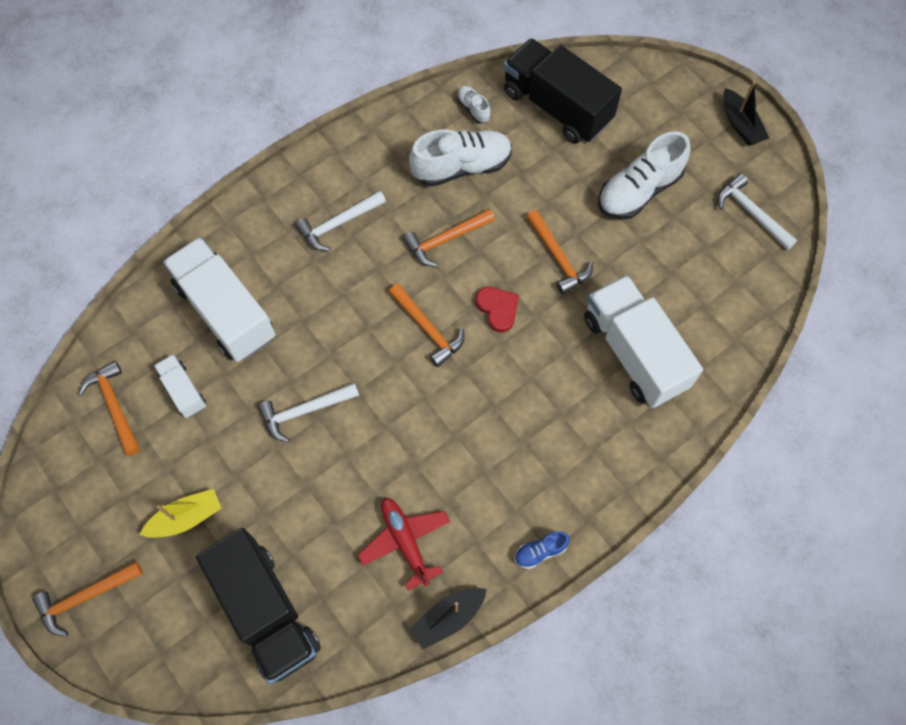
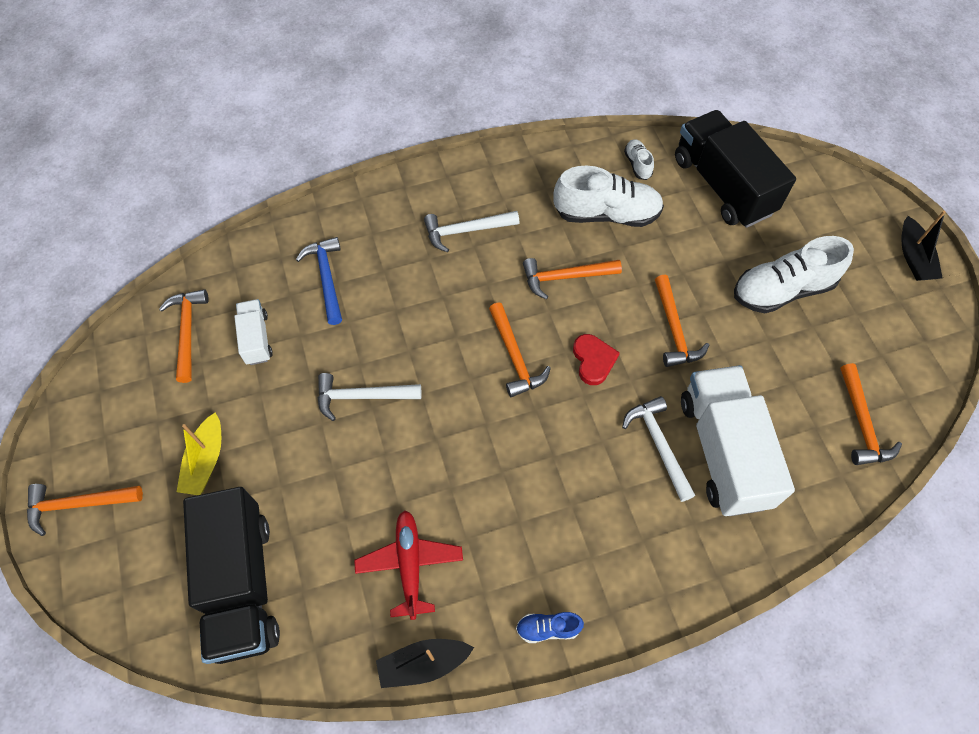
camera: 20 degrees right, 5 degrees down
(186, 518) = (206, 461): yellow boat -> yellow boat turned 105 degrees clockwise
(226, 311) = (327, 278): white truck -> blue hammer
(739, 289) = (861, 423): none -> orange hammer
(751, 213) = (899, 349): white hammer -> white hammer (659, 445)

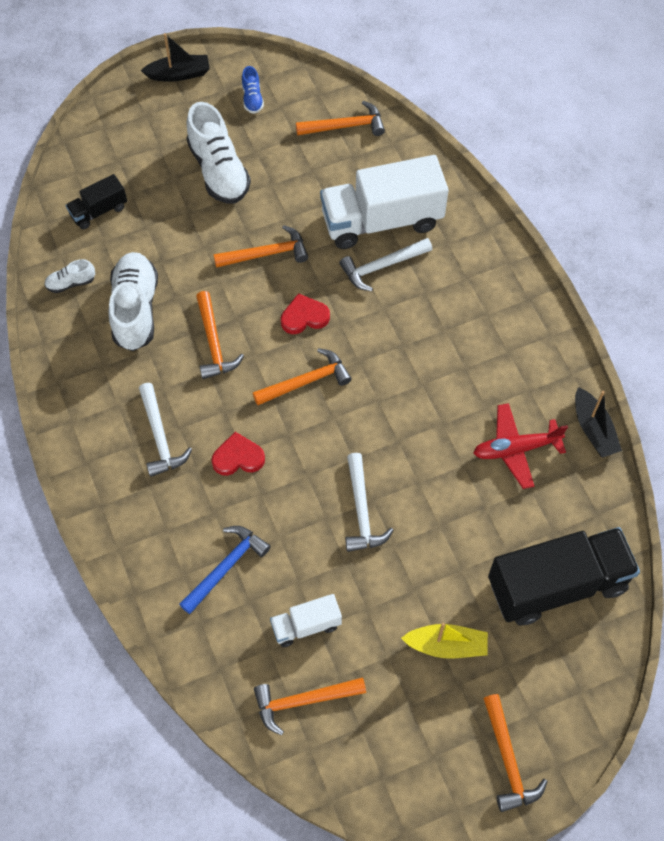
camera: 95 degrees left, 0 degrees up
(327, 278) = (226, 567): blue hammer -> blue hammer turned 150 degrees clockwise
(436, 292) = (238, 457): none -> red heart
(548, 628) = (549, 342): blue shoe -> blue shoe (252, 98)
(722, 186) = (99, 211): black truck -> black truck, size x0.49

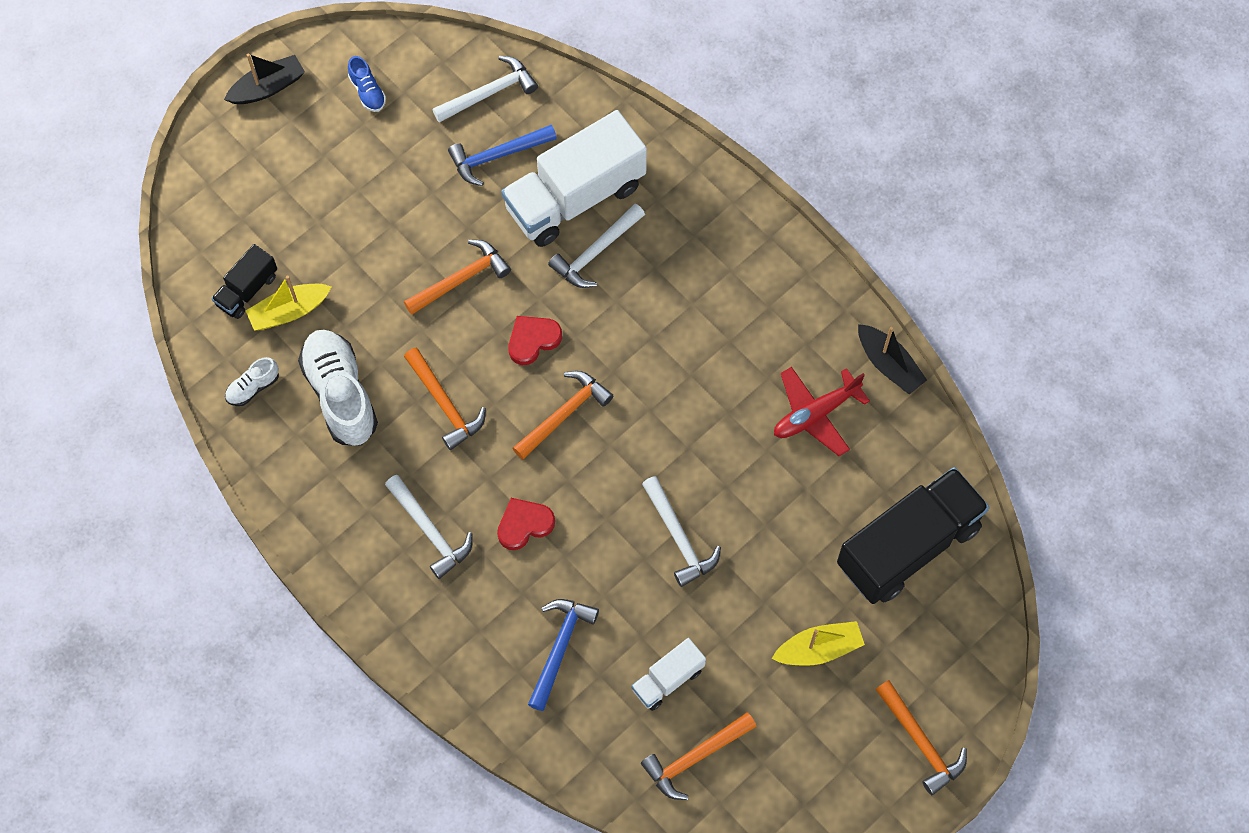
camera: 20 degrees left, 5 degrees up
(123, 236) = (289, 311): none -> yellow boat
(219, 171) = (365, 195): white shoe -> none
(333, 173) = (497, 156): none -> blue hammer
(345, 126) = (489, 93): orange hammer -> white hammer

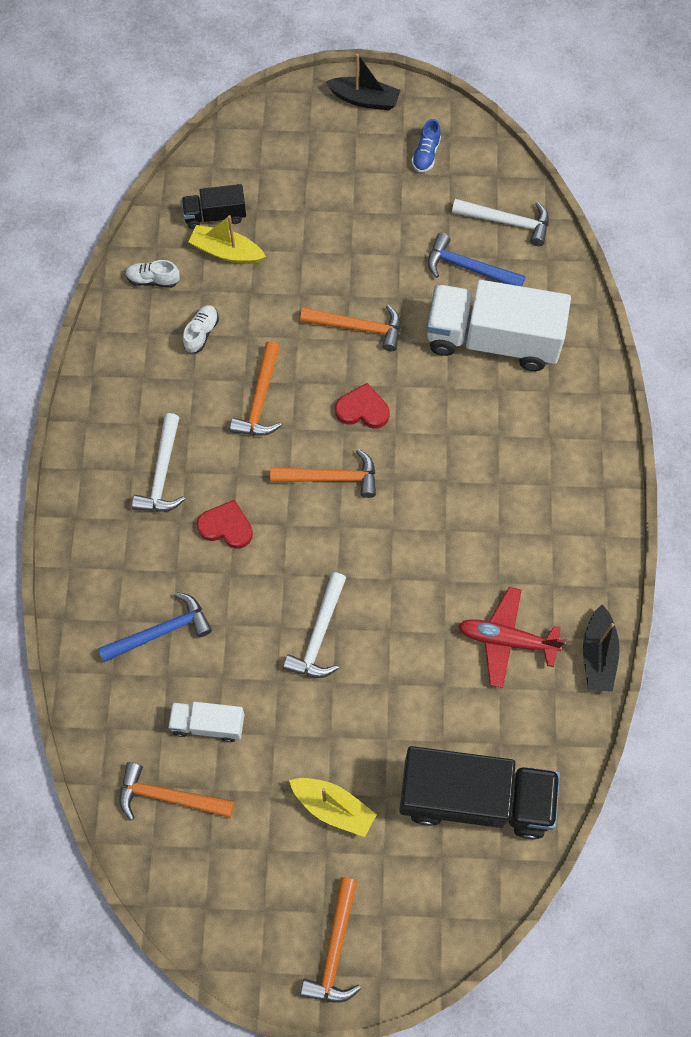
camera: 45 degrees right, 0 degrees up
(340, 394) = (201, 333): white shoe -> white shoe, size x0.47
(595, 252) = (468, 389): white hammer -> none

